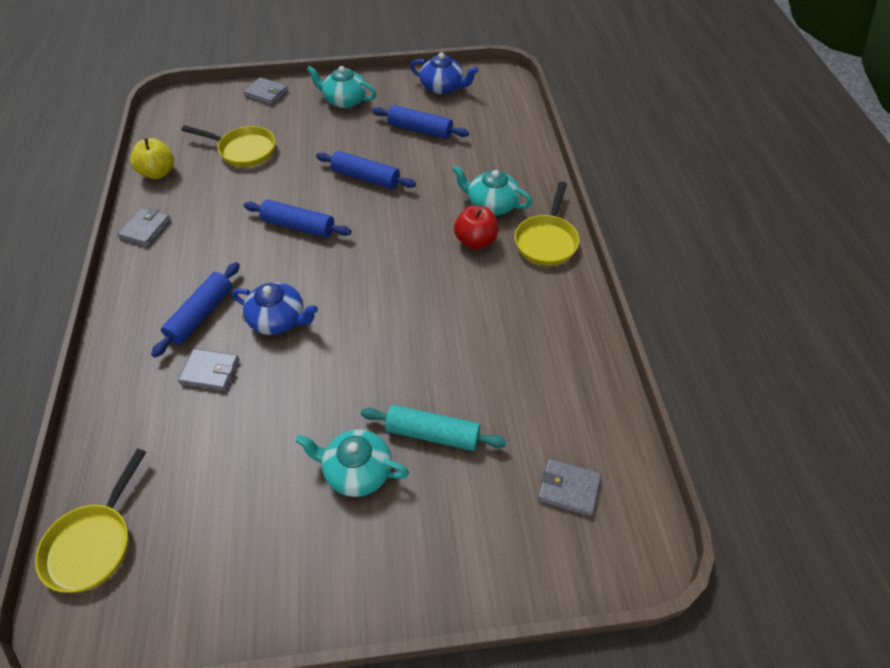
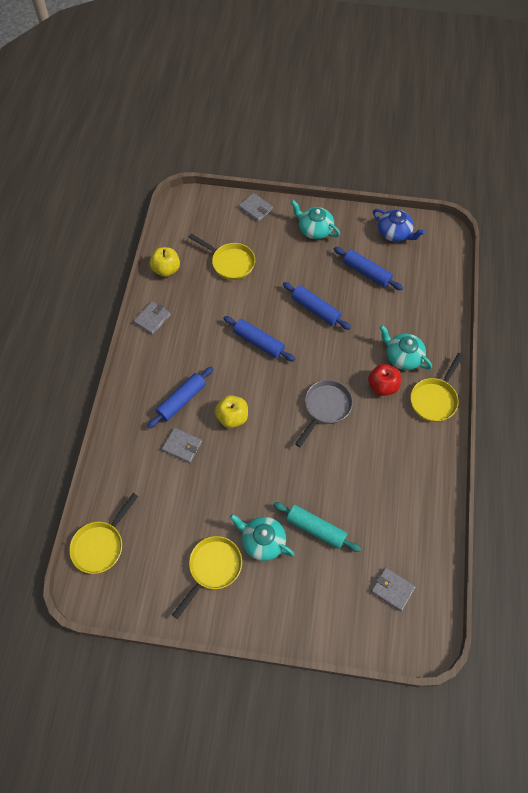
camera: 15 degrees right, 10 degrees up
(279, 320) = (232, 417): blue teapot -> yellow apple
(286, 531) = (212, 568): none -> yellow pan
(407, 281) = (325, 408): none -> grey pan

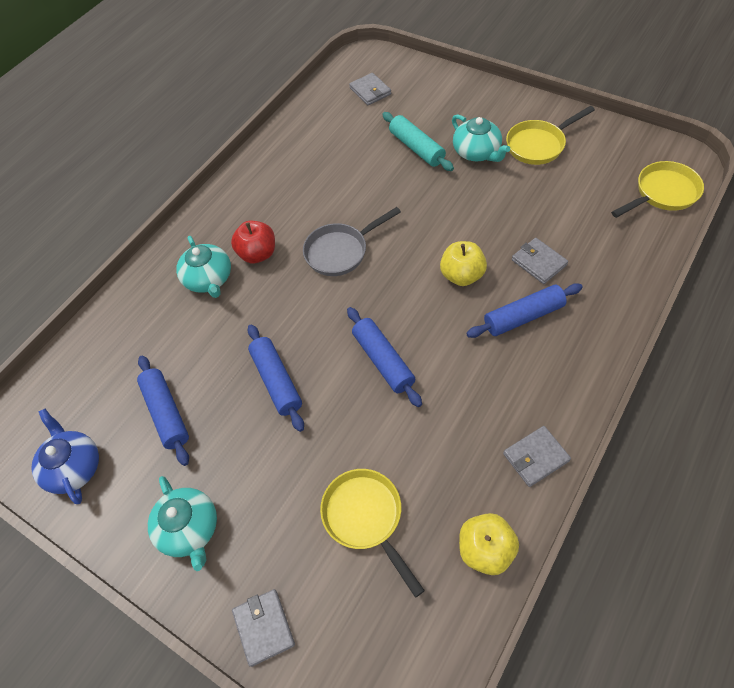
camera: 150 degrees left, 5 degrees down
(434, 399) = (210, 223): yellow pan -> none

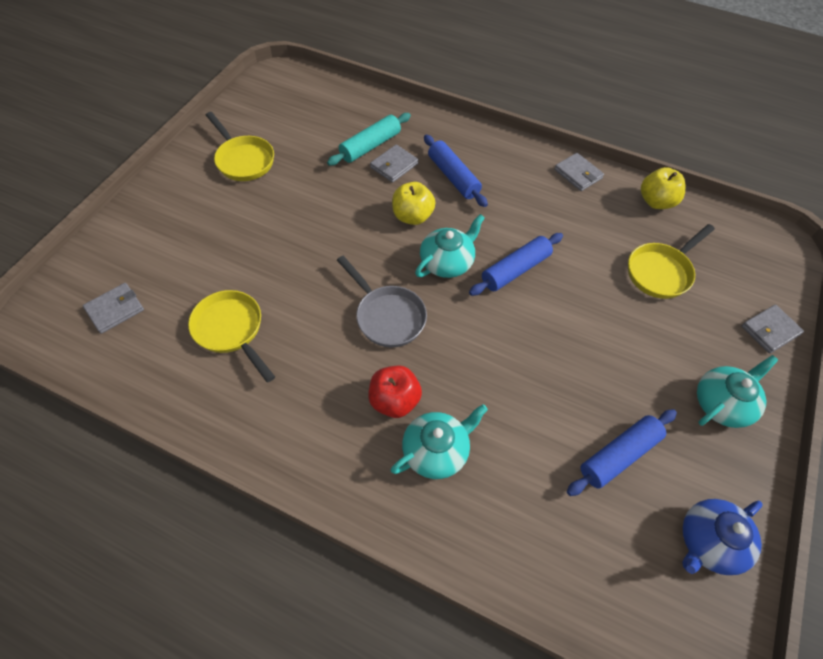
camera: 105 degrees left, 0 degrees up
(276, 381) = (556, 354): blue rolling pin -> none
(416, 148) = (232, 257): turquoise rolling pin -> turquoise rolling pin (370, 146)
(477, 152) = (247, 206): turquoise teapot -> turquoise teapot (447, 262)
(662, 193) = (315, 89): yellow pan -> yellow pan (231, 330)

